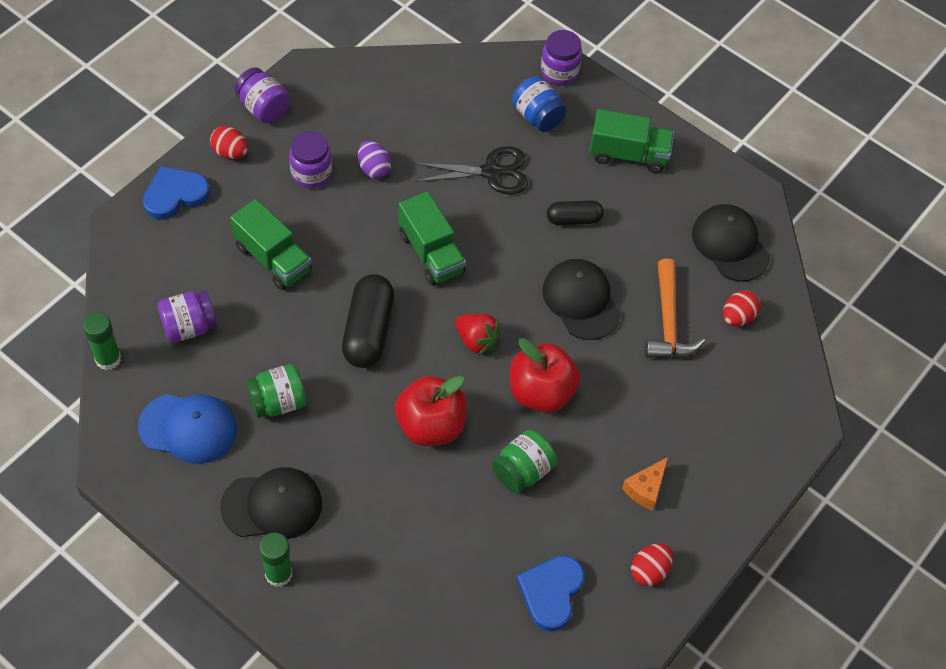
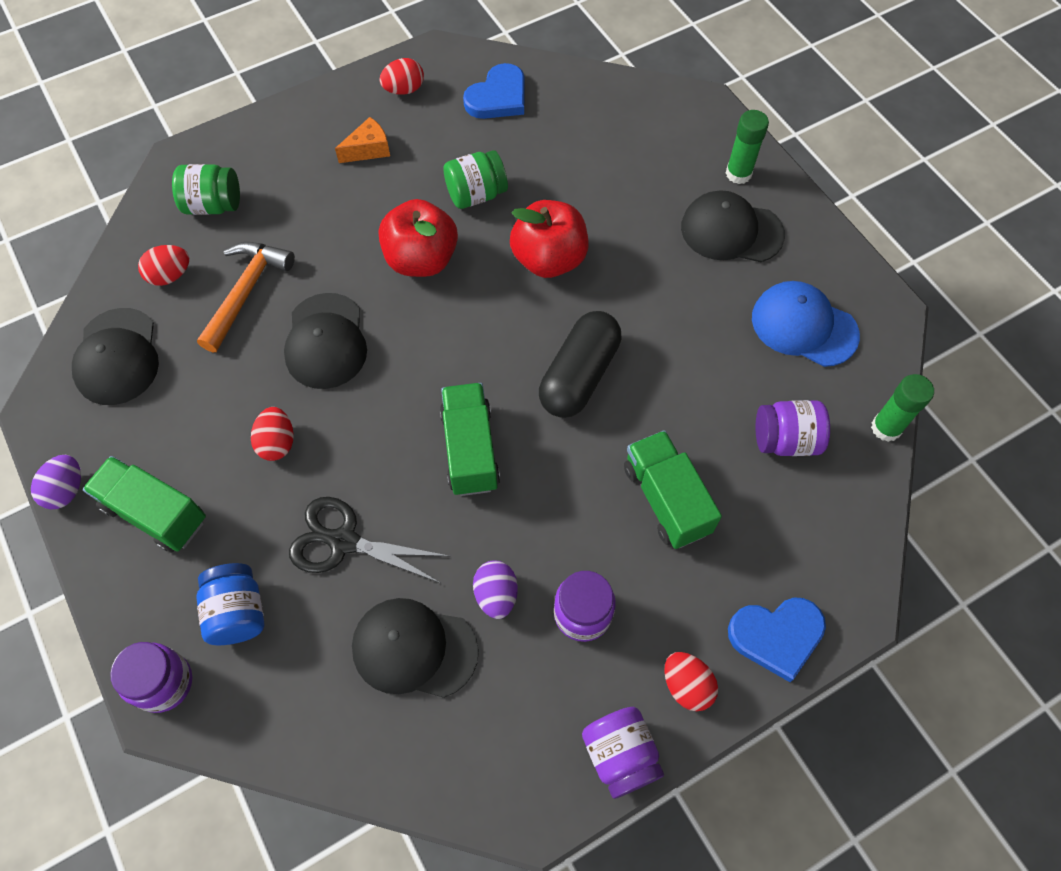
camera: 155 degrees left, 5 degrees up
(278, 402) = (701, 326): green jar -> green jar (213, 205)
(414, 127) = (414, 649): none -> black cap
(476, 340) = (463, 331): red strawberry -> none
(573, 219) = (277, 443): black capsule -> red egg
(697, 152) = (66, 490): none -> purple egg

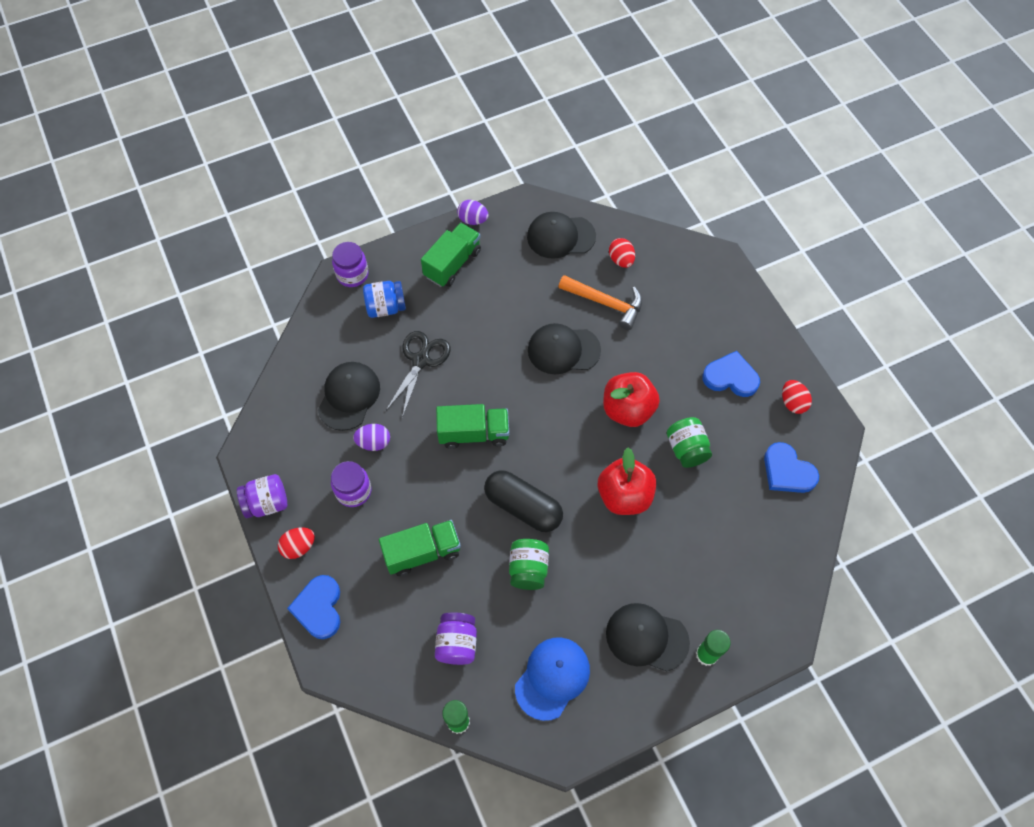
camera: 95 degrees right, 0 degrees up
(213, 205) = (679, 281): green jar -> green jar (528, 569)
(277, 443) = (491, 324): red egg -> none
(368, 149) = (730, 377): orange cheese -> blue heart
(731, 231) = (646, 637): black cap -> black cap turned 90 degrees counterclockwise

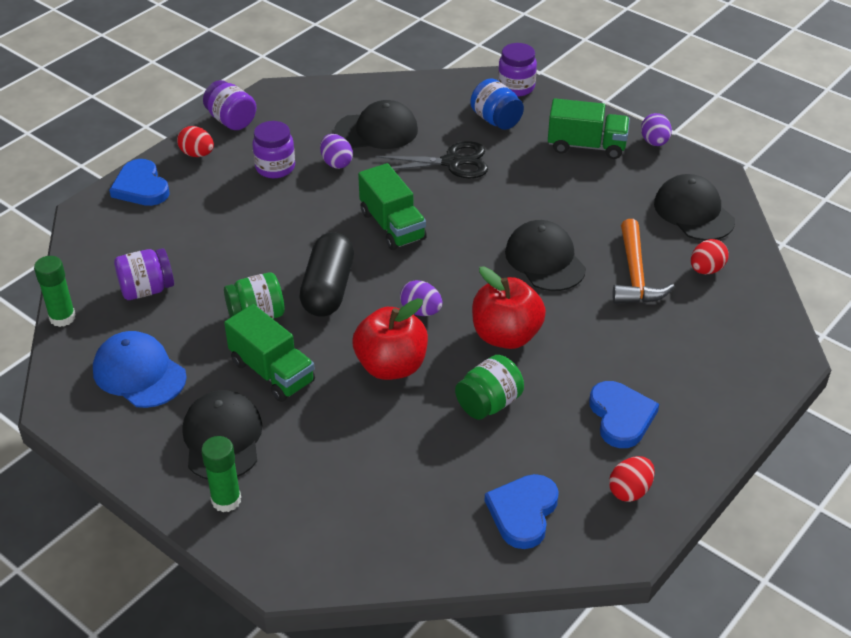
camera: 65 degrees right, 20 degrees down
(319, 608) = (141, 187): blue heart -> blue heart turned 90 degrees counterclockwise
(422, 552) = (234, 234): green truck -> green truck (272, 372)
(552, 678) = (139, 373): blue cap -> blue cap turned 150 degrees counterclockwise
(577, 453) = (421, 311): none -> purple egg

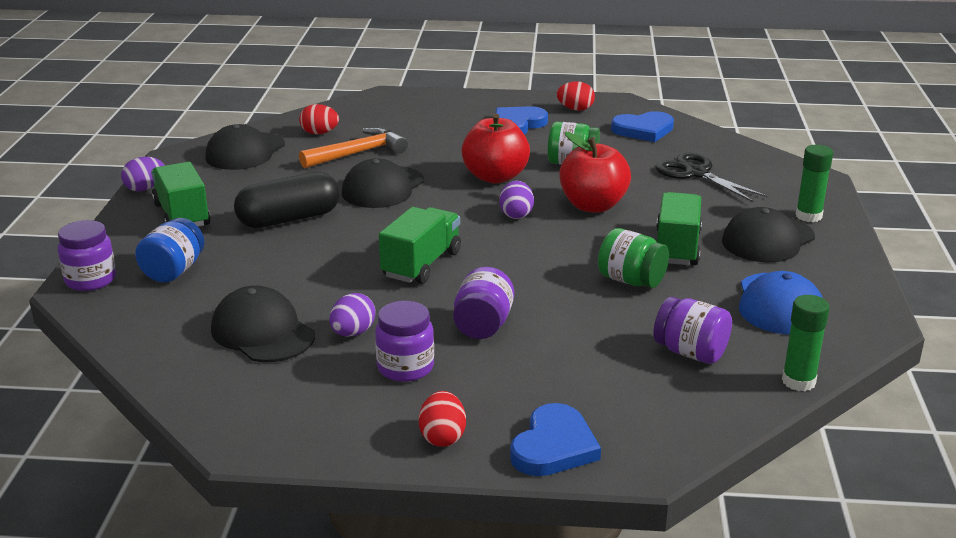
camera: 125 degrees left, 15 degrees down
(231, 121) = (343, 446): purple jar -> purple jar (483, 326)
(328, 289) = (549, 262): black capsule -> black capsule (289, 219)
(452, 162) = (280, 269): black scissors -> black scissors (696, 174)

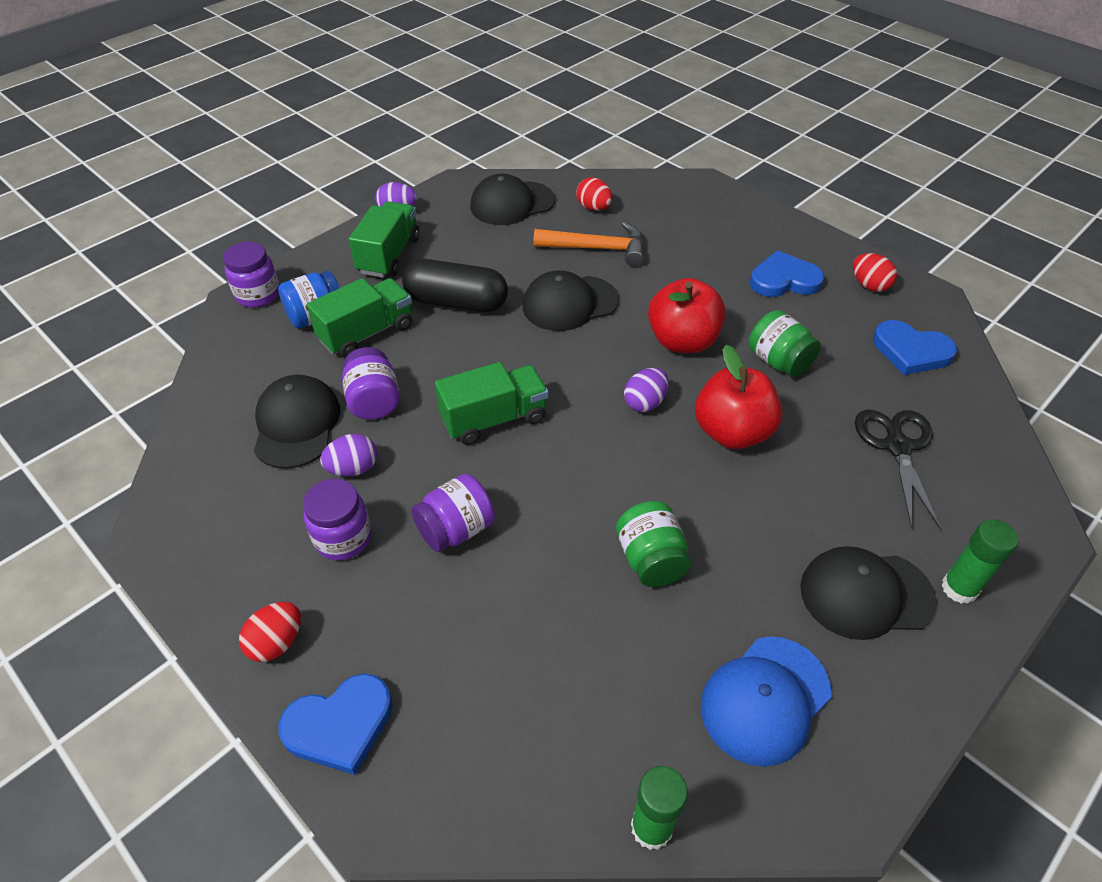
camera: 40 degrees right, 20 degrees up
(676, 247) = (750, 543): green truck -> green truck (367, 333)
(690, 353) = (592, 700): purple jar -> purple jar (374, 401)

